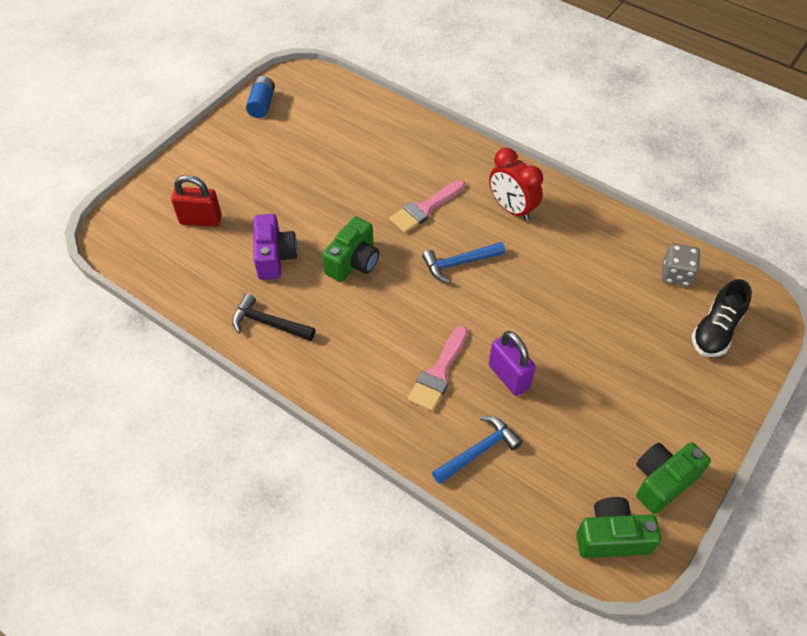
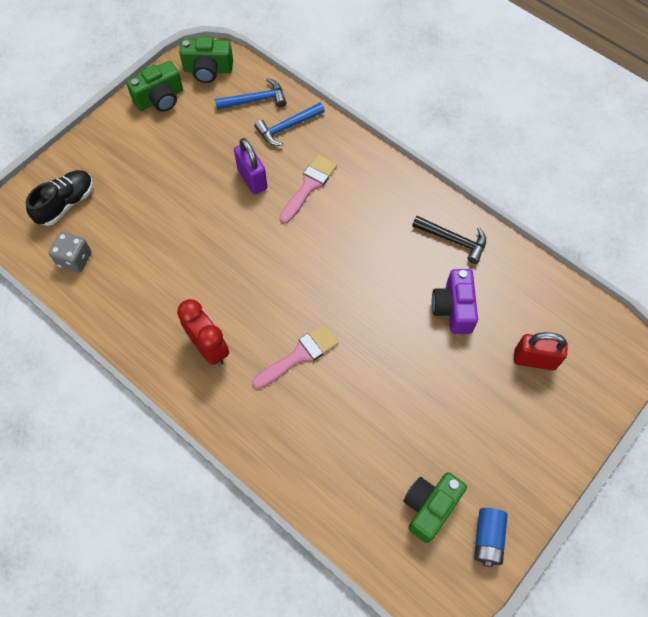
camera: 175 degrees left, 10 degrees up
(353, 262) = (376, 296): green camera -> green camera (429, 507)
(459, 263) = (274, 287): blue hammer -> blue hammer (255, 100)

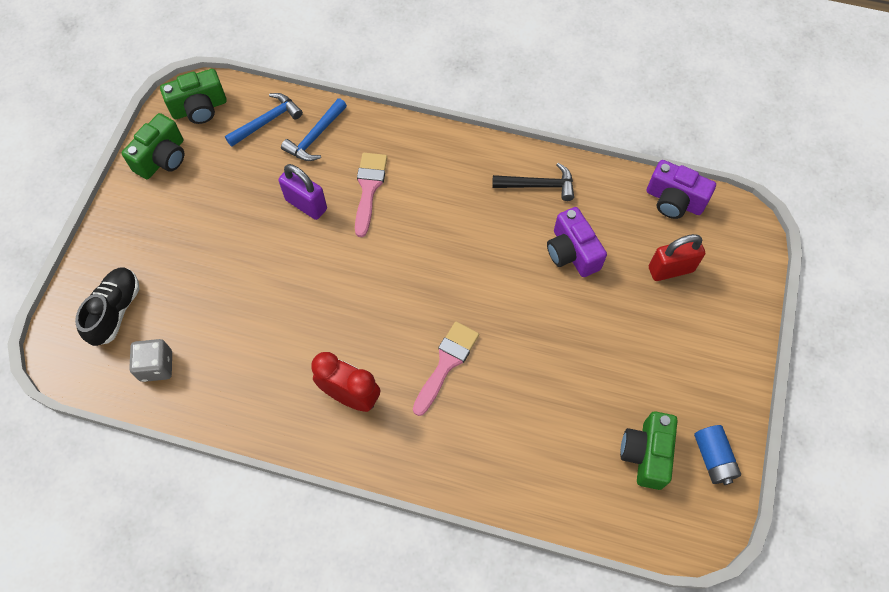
camera: 25 degrees left, 0 degrees up
(568, 301) = (674, 201): none -> purple camera

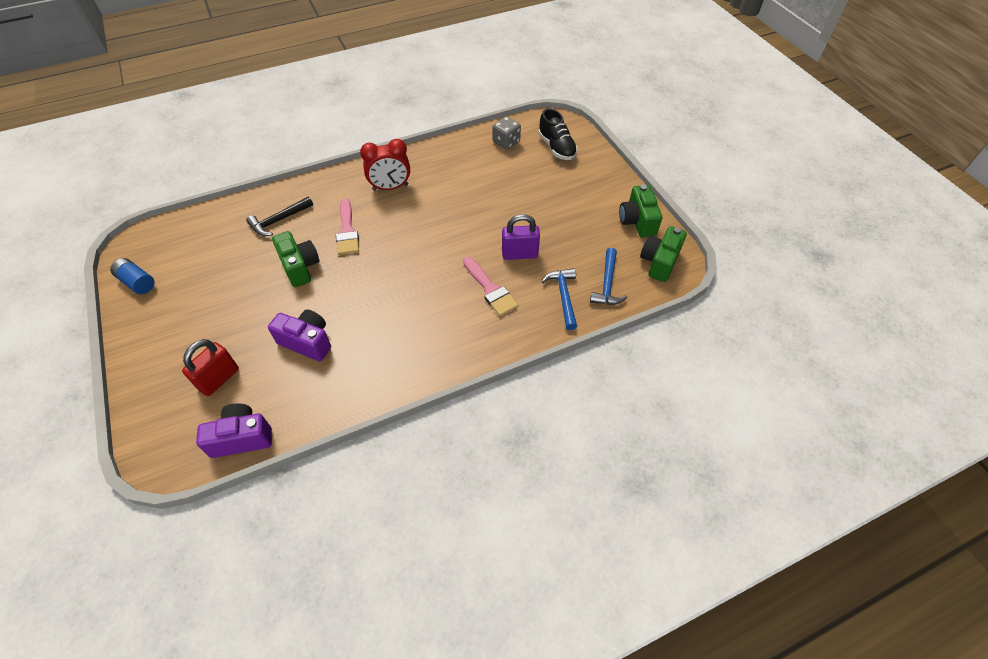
camera: 140 degrees right, 10 degrees down
(538, 185) = (367, 373): black hammer -> black hammer (279, 220)
(646, 454) = (186, 260): green camera -> green camera (300, 267)

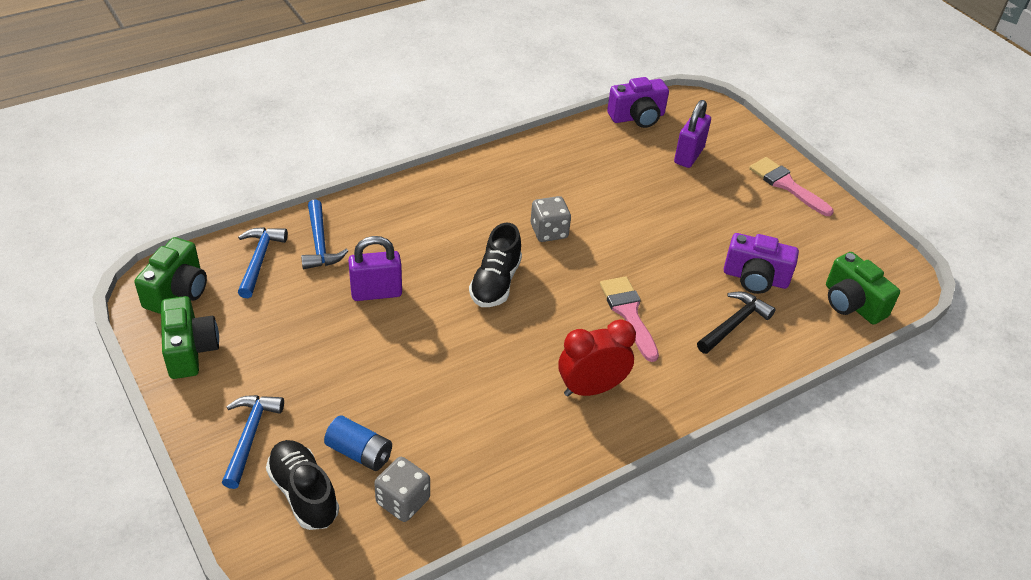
camera: 170 degrees right, 10 degrees down
(137, 282) = (854, 238): blue battery -> blue battery (359, 453)
(219, 379) = (688, 155): red padlock -> purple padlock
(300, 267) = (668, 263): green camera -> green camera (852, 303)
(307, 342) = (616, 188): purple camera -> purple camera (755, 278)
(381, 299) = (549, 231): none -> grey dice
(434, 257) = (495, 283): none -> black shoe
(490, 289) = (414, 248): pink brush -> pink brush (786, 185)
(589, 173) = (250, 436): none -> blue hammer

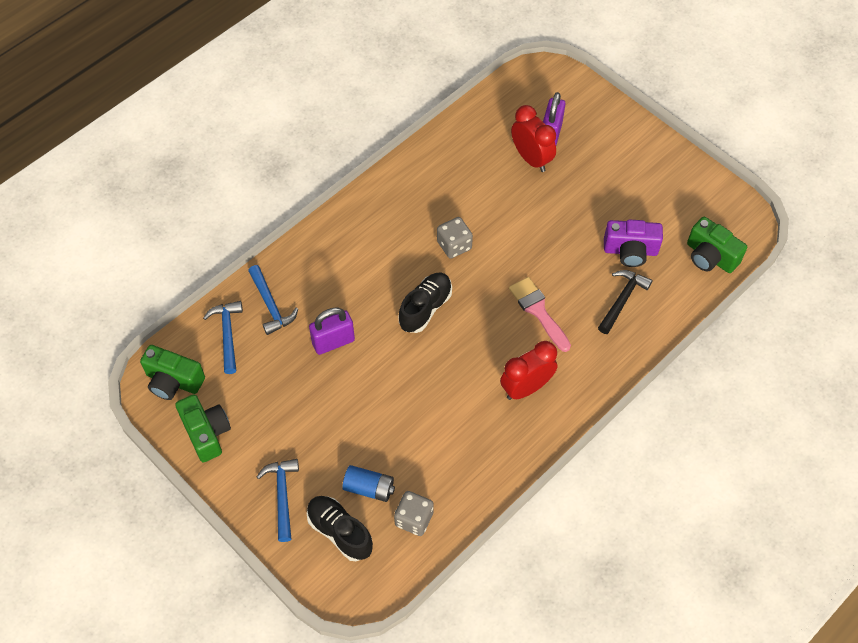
camera: 10 degrees left, 15 degrees up
(177, 291) = (173, 381): green camera -> green camera turned 105 degrees clockwise
(495, 283) = (425, 308): black shoe -> black shoe turned 150 degrees counterclockwise
(637, 117) = (497, 101): purple camera -> none
(661, 172) = (531, 158): none -> red clock
(786, 185) = (638, 147): pink brush -> none

